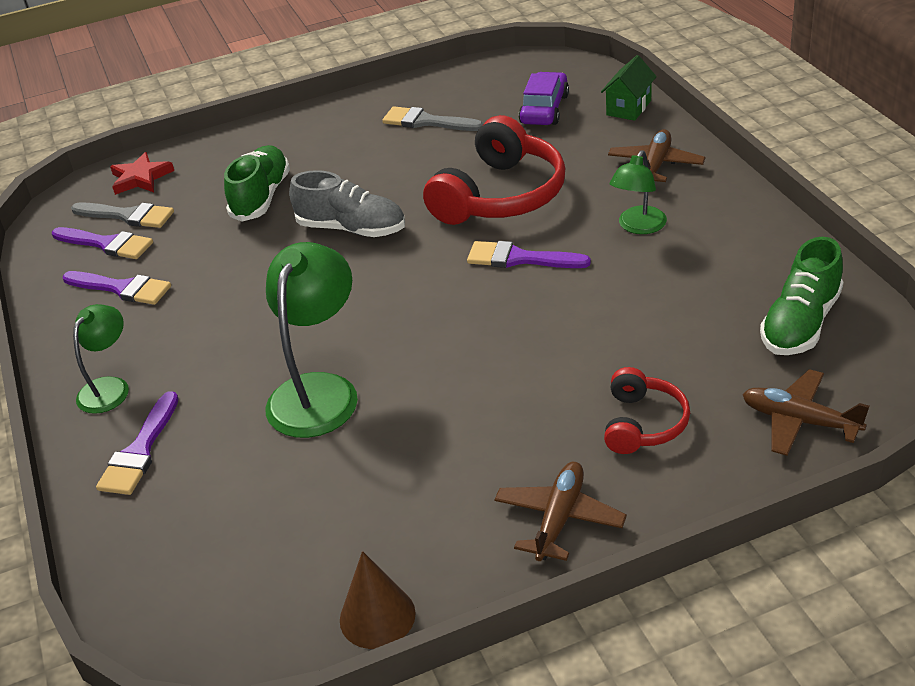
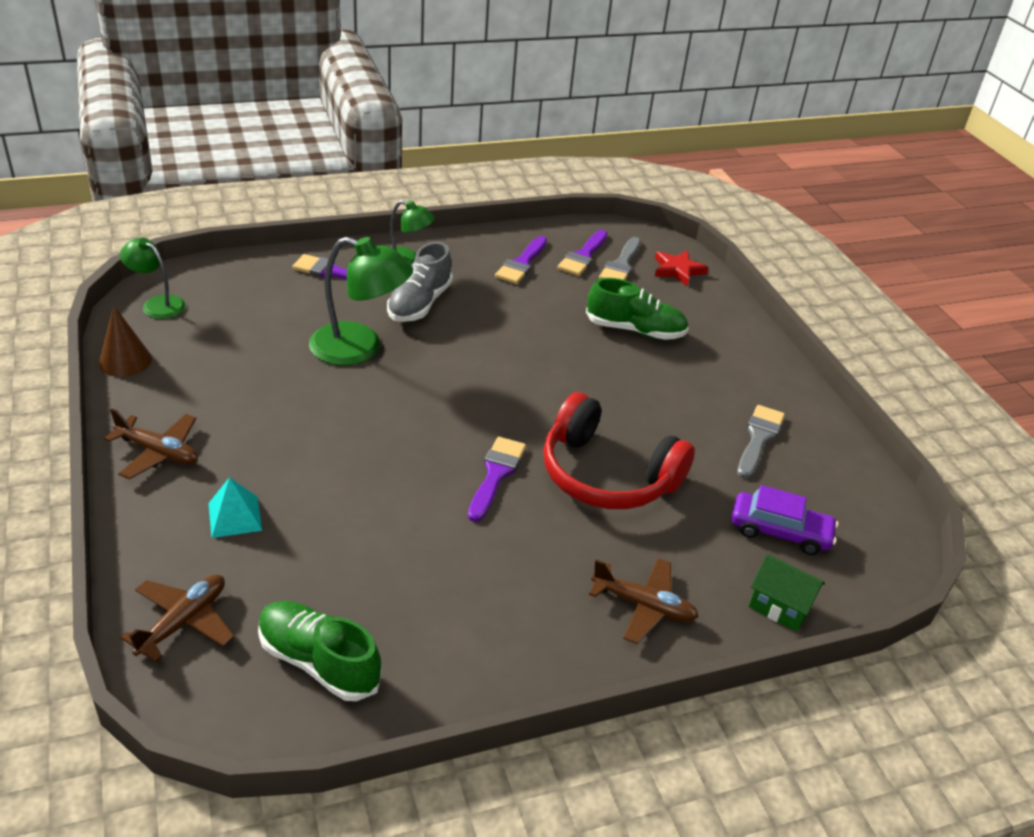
camera: 85 degrees right, 0 degrees up
(351, 229) = (573, 377): grey shoe -> grey shoe (419, 304)
(638, 227) = (526, 568): green lamp -> green lamp (157, 304)
(642, 423) = (235, 516): red headphones -> turquoise pyramid

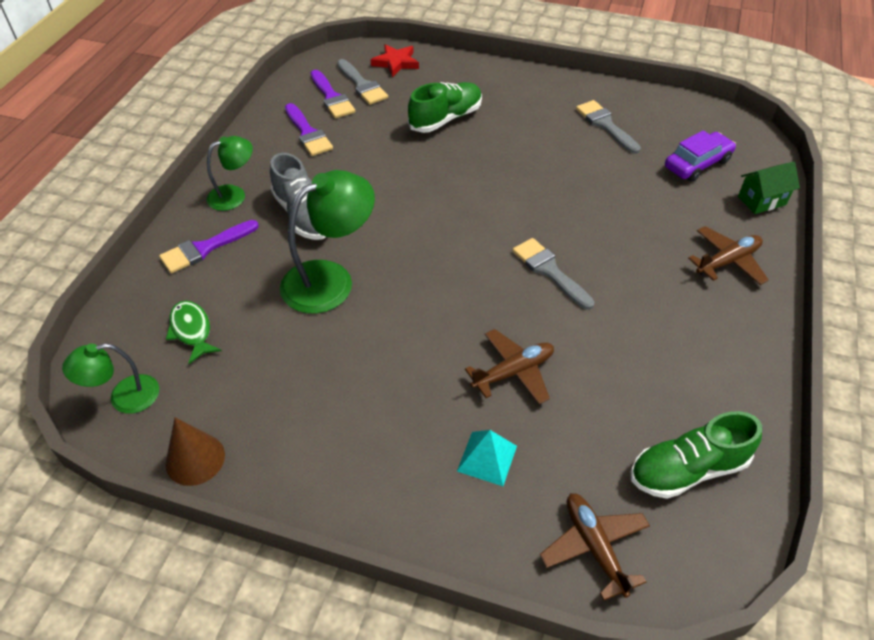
camera: 50 degrees left, 10 degrees up
(158, 452) = (359, 483): brown plane -> brown plane (513, 372)
(244, 305) = (192, 330): none -> green fish
(496, 474) = (549, 271): purple brush -> grey brush
(607, 474) = (590, 213): red headphones -> none

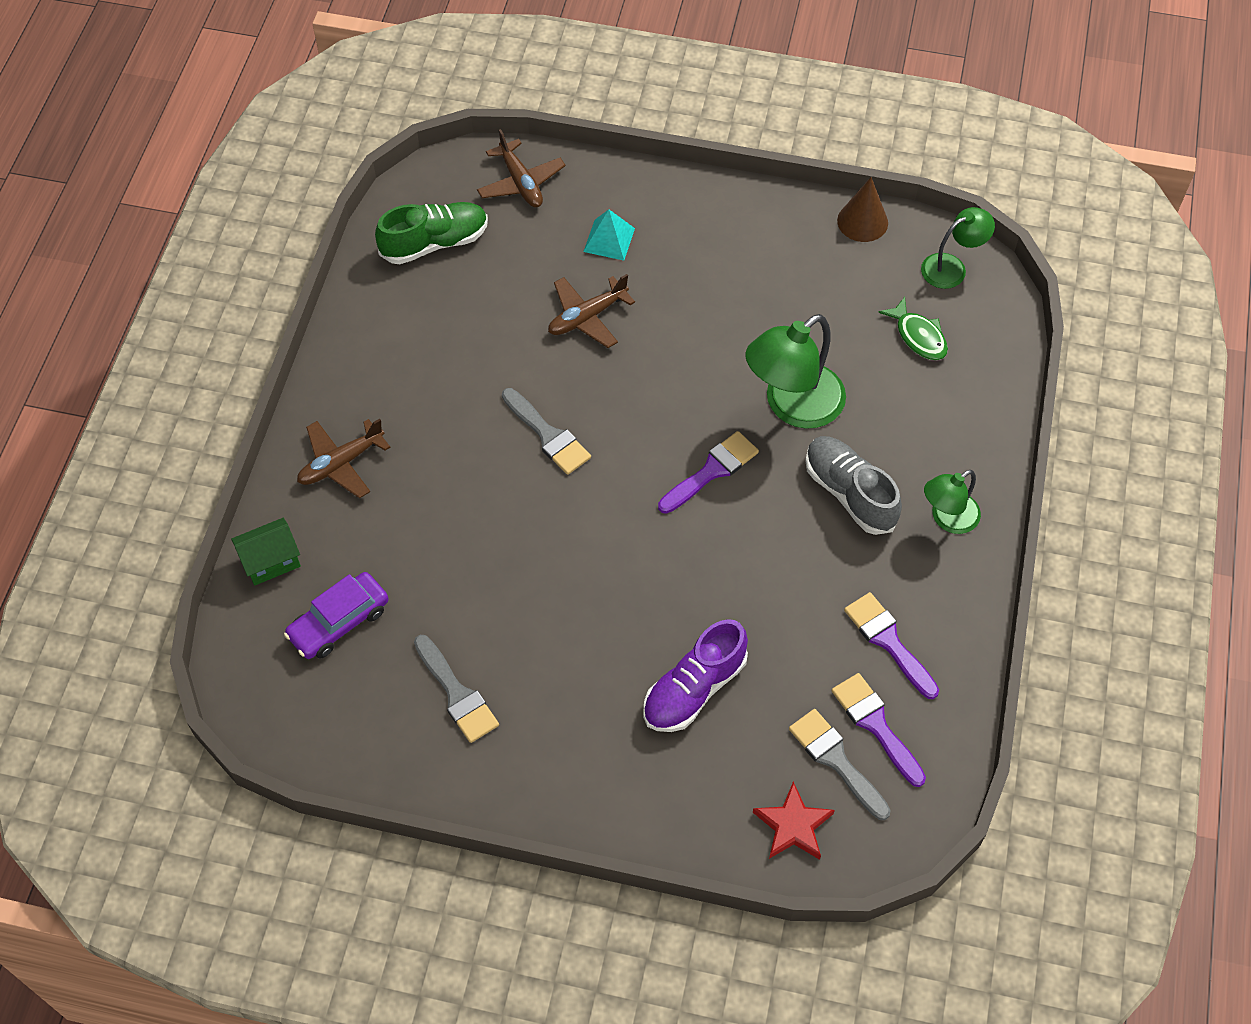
camera: 175 degrees right, 10 degrees up
(205, 248) = (949, 436): purple brush -> purple brush (711, 471)
(445, 119) = (694, 689): green shoe -> purple shoe

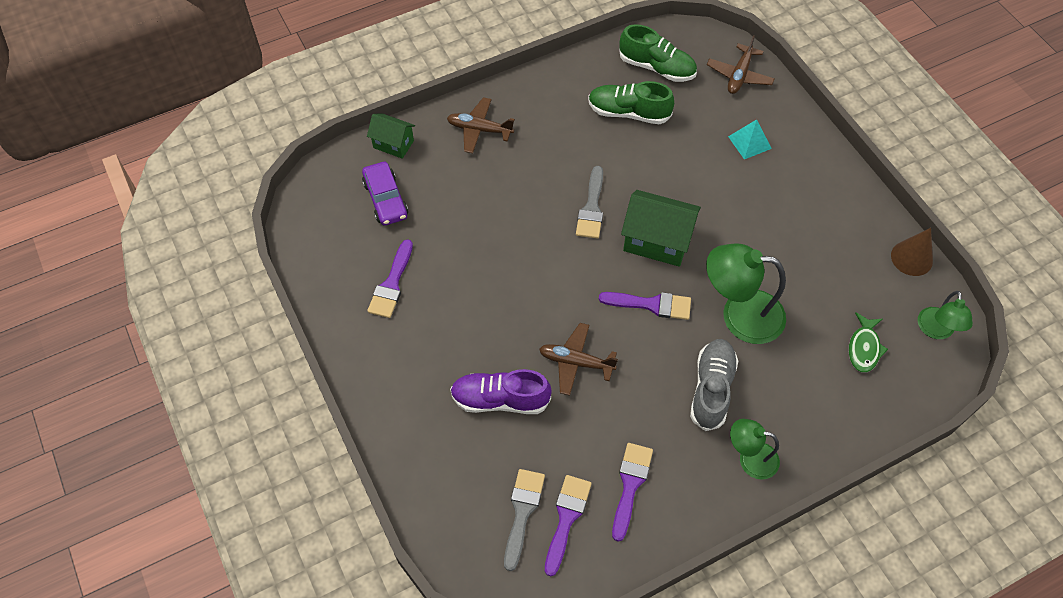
camera: 50 degrees right, 0 degrees up
(339, 622) = (385, 199): purple car -> purple car turned 120 degrees counterclockwise
(457, 694) = (392, 284): grey brush -> purple brush
(465, 312) = (628, 113): none -> green shoe
(587, 317) = (687, 170): brown plane -> brown plane (576, 362)
(644, 409) = (657, 241): none -> green house
(793, 826) = (458, 519): red star -> none
(951, 267) = (936, 331): green lamp -> green lamp turned 75 degrees clockwise

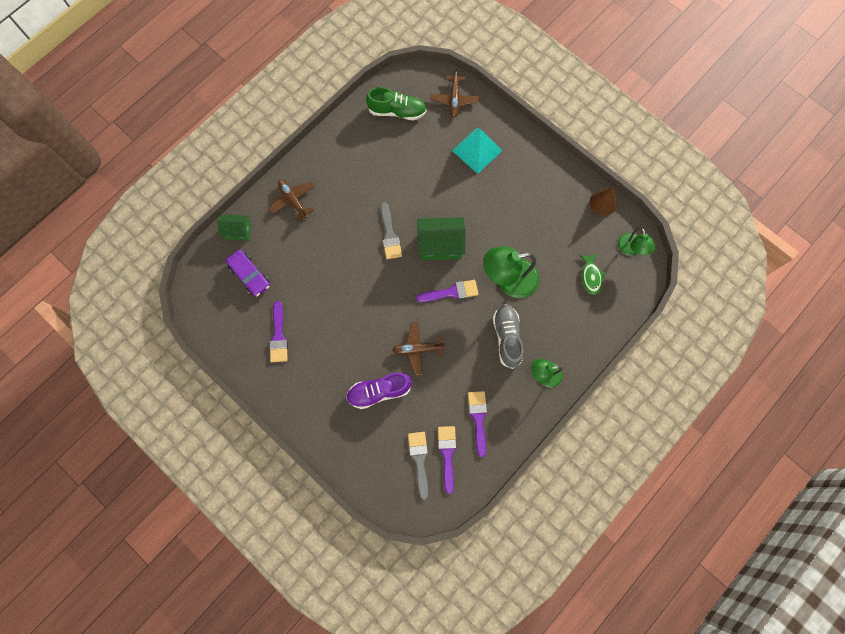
camera: 20 degrees left, 15 degrees up
(479, 130) = (293, 200): brown plane -> brown plane turned 60 degrees clockwise
(628, 113) = (389, 154): green shoe -> none
(749, 142) = (477, 150): turquoise pyramid -> turquoise pyramid, size x1.63

